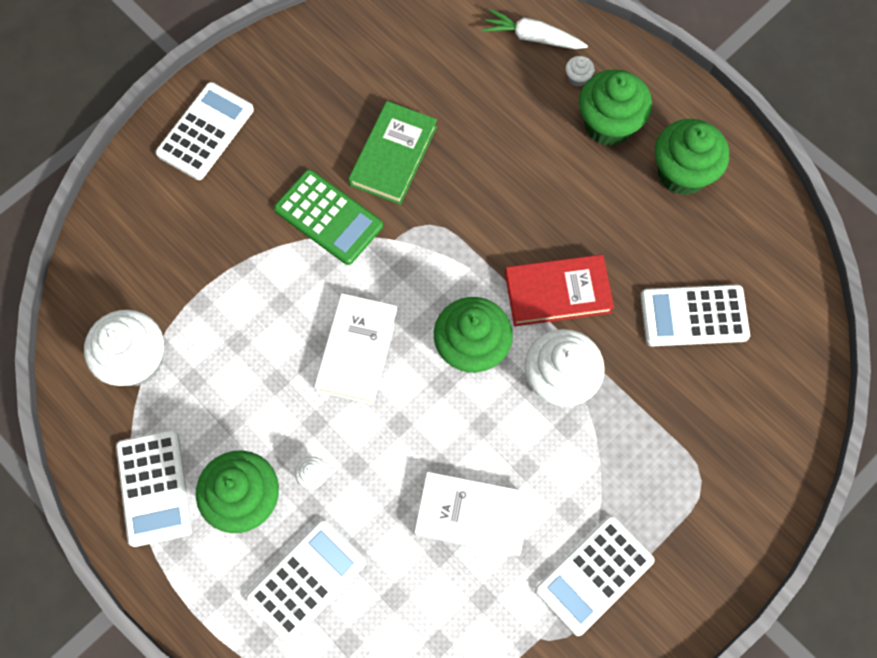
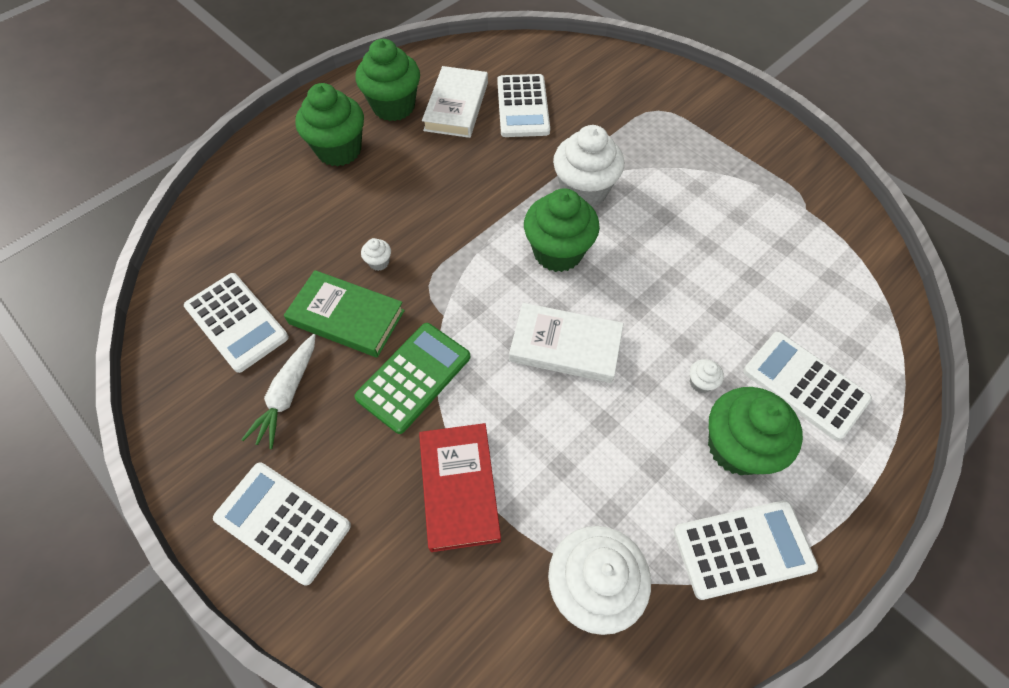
camera: 90 degrees left, 10 degrees down
(472, 515) = (714, 253): white book -> white book (456, 106)
(533, 37) = (233, 201): white carrot -> white carrot (288, 394)
(557, 293) = (502, 189): red book -> red book (459, 488)
(577, 78) = (286, 169): white cupcake -> white cupcake (379, 262)
(594, 575) = (746, 174): white calculator -> white calculator (236, 322)

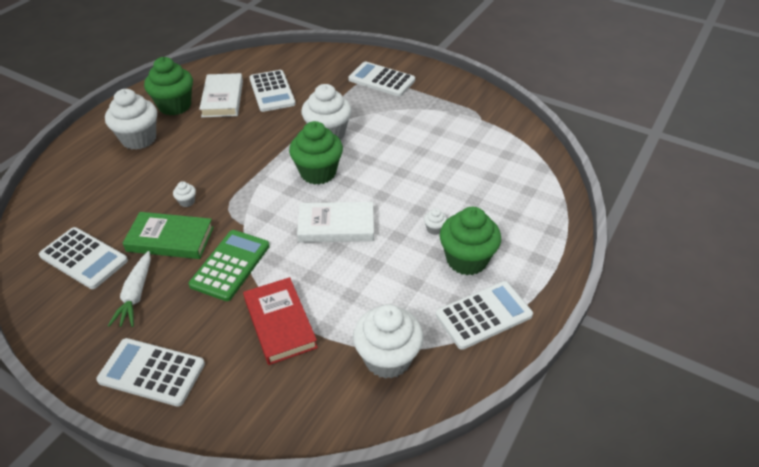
camera: 15 degrees left, 15 degrees down
(339, 150) = (139, 139): green cupcake -> white cupcake
(805, 385) = (503, 217): white calculator -> white calculator (381, 80)

